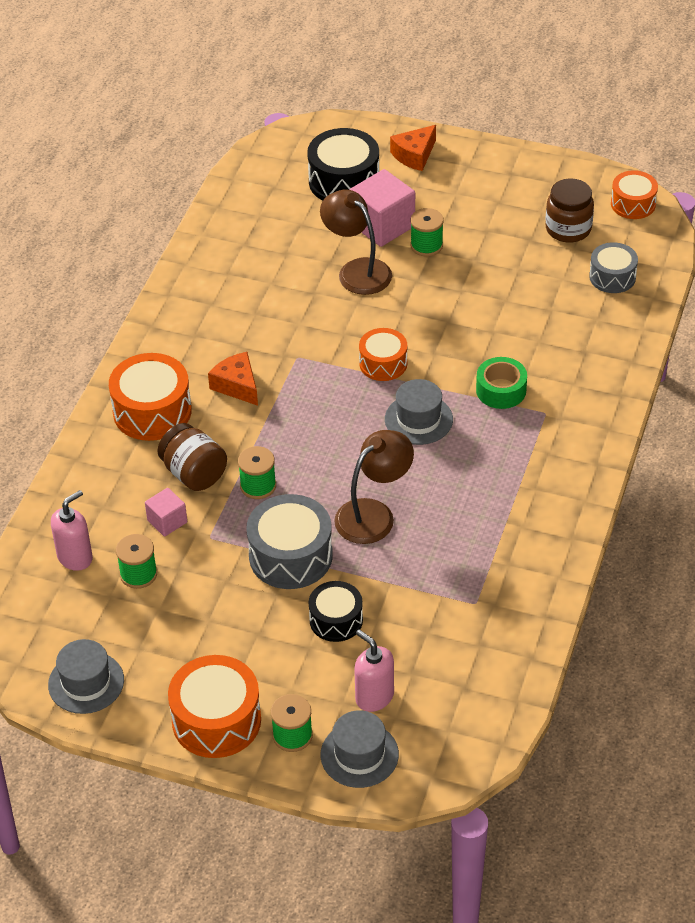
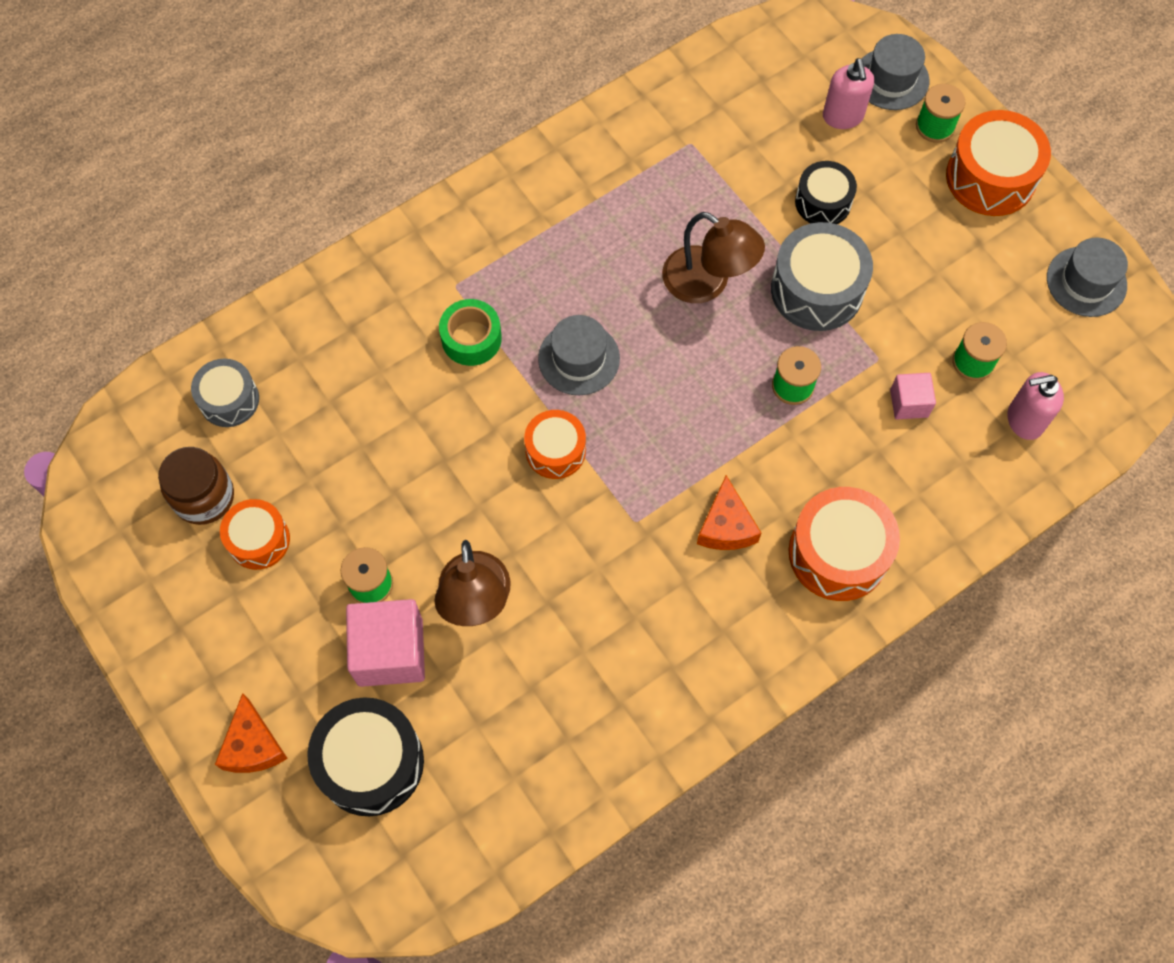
camera: 145 degrees left, 20 degrees up
(194, 474) = (846, 442): brown jar -> none
(373, 514) = (707, 283): brown lamp -> brown lamp turned 135 degrees counterclockwise
(414, 155) = (253, 745): orange cheese -> orange cheese turned 90 degrees clockwise
(633, 204) = (103, 483): orange drum -> orange drum (259, 540)

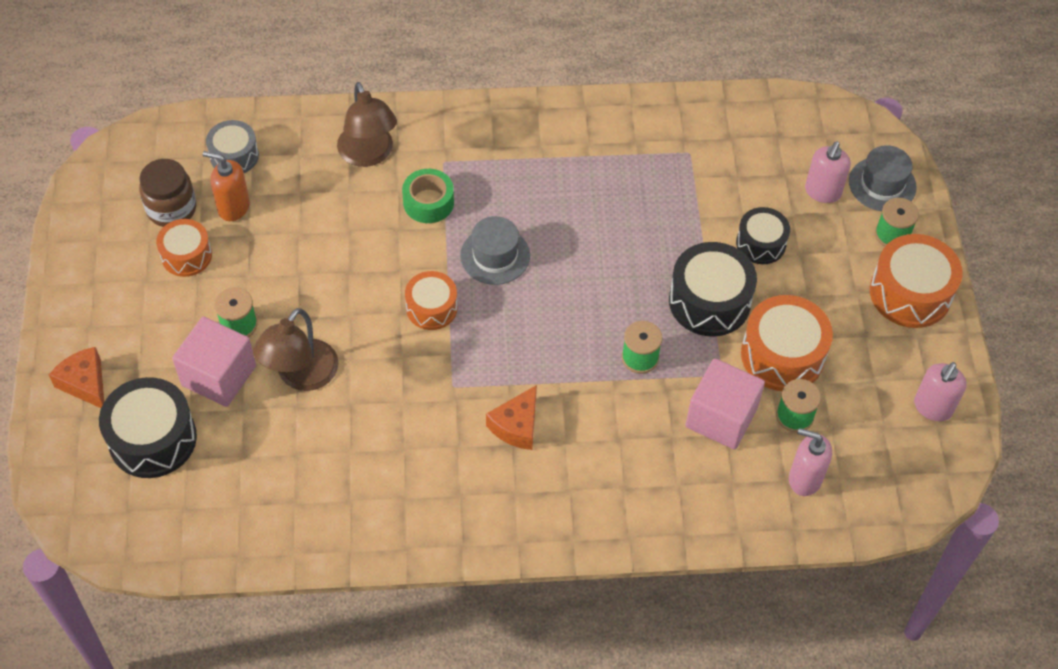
camera: 30 degrees right, 10 degrees down
(253, 745) = (85, 383): orange cheese -> orange cheese turned 120 degrees clockwise
(270, 458) = (233, 207): none -> orange soap dispenser
(707, 283) = (629, 254): brown lamp -> brown lamp (369, 155)
(817, 289) = (709, 301): grey drum -> black drum
(838, 553) = (586, 490): orange drum -> orange drum (782, 355)
(909, 403) = (721, 417): pink cube -> pink cube, size x1.82
(1086, 281) = (932, 407): grey hat -> pink soap dispenser

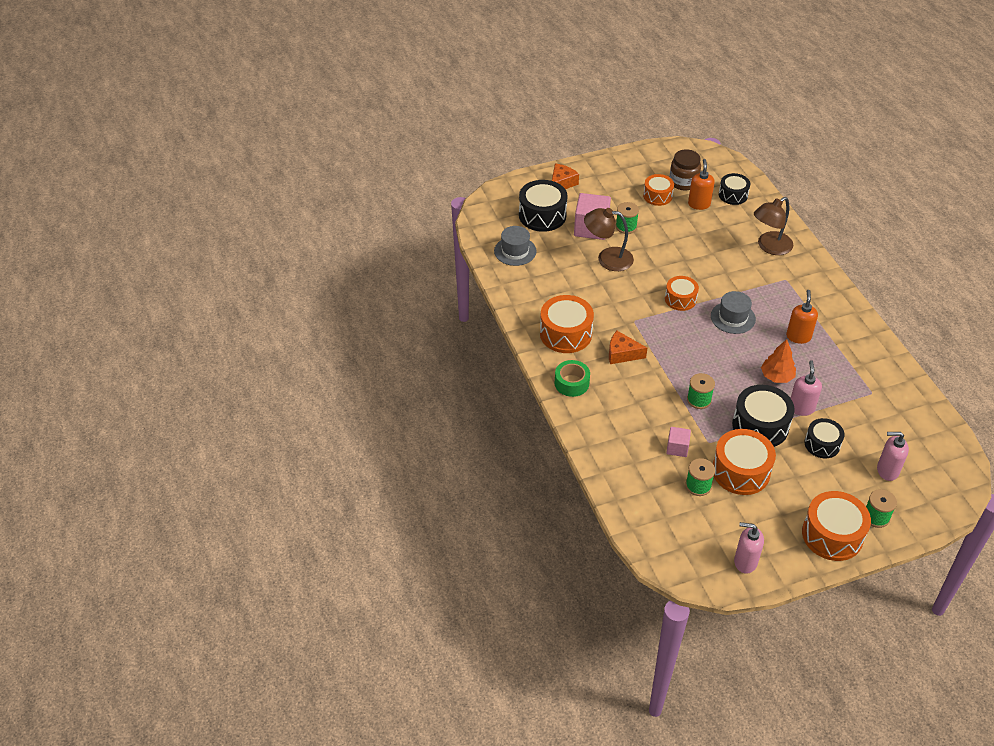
camera: 75 degrees right, 10 degrees down
(234, 156) = (733, 195): grey drum -> black drum
(428, 202) = (752, 280): green tape -> green tape (571, 383)
(446, 491) = (565, 334): none -> orange drum
(560, 192) = (798, 336): none -> orange soap dispenser
(626, 247) = (776, 376): none -> orange tree
(721, 417) = (677, 448): pink cube -> pink cube, size x0.55
(804, 479) = (654, 499): pink soap dispenser -> pink soap dispenser (801, 408)
(882, 184) = (917, 504): grey hat -> grey hat (515, 251)

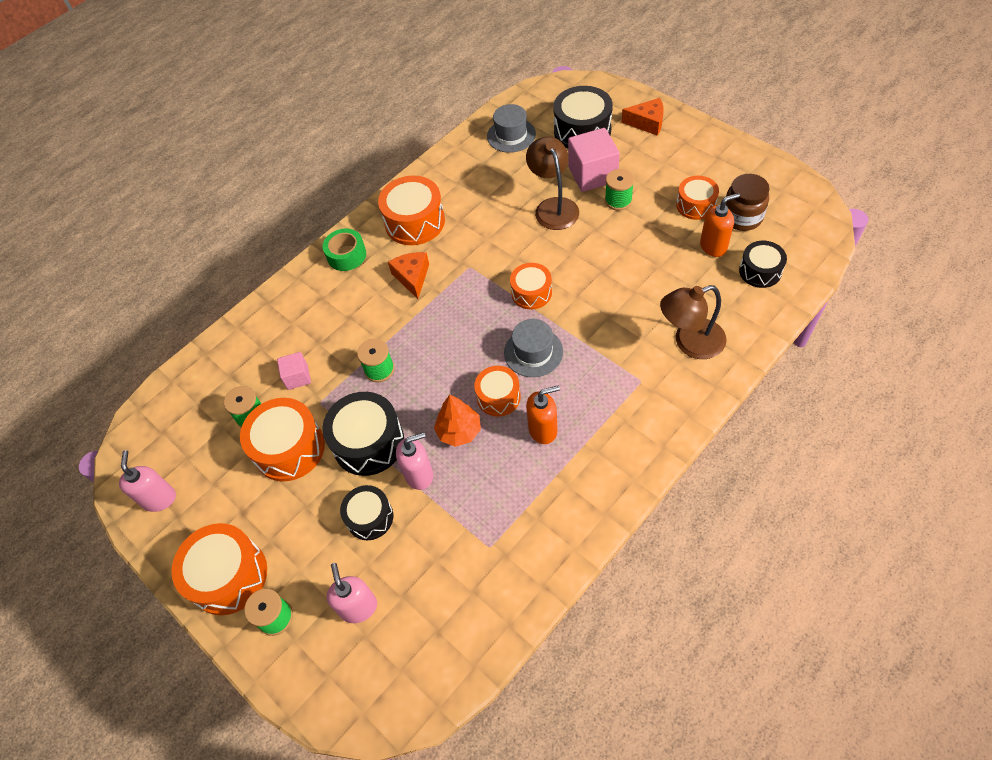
camera: 70 degrees right, 10 degrees up
(760, 347) = (498, 397): none -> orange drum
(769, 247) = (690, 343): brown lamp -> brown lamp turned 45 degrees counterclockwise

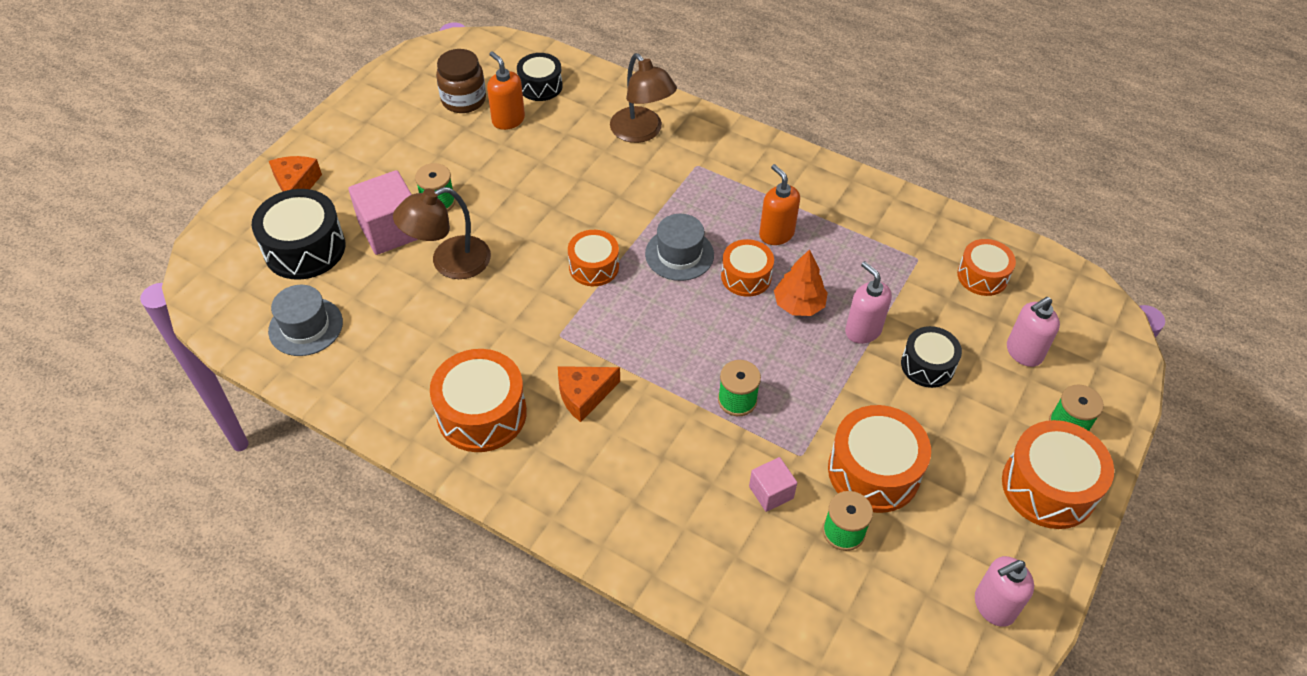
camera: 110 degrees left, 5 degrees down
(346, 255) = (552, 487): green tape -> none
(368, 442) = (839, 388): black drum -> none
(695, 205) = (445, 136): orange drum -> orange drum (982, 276)

